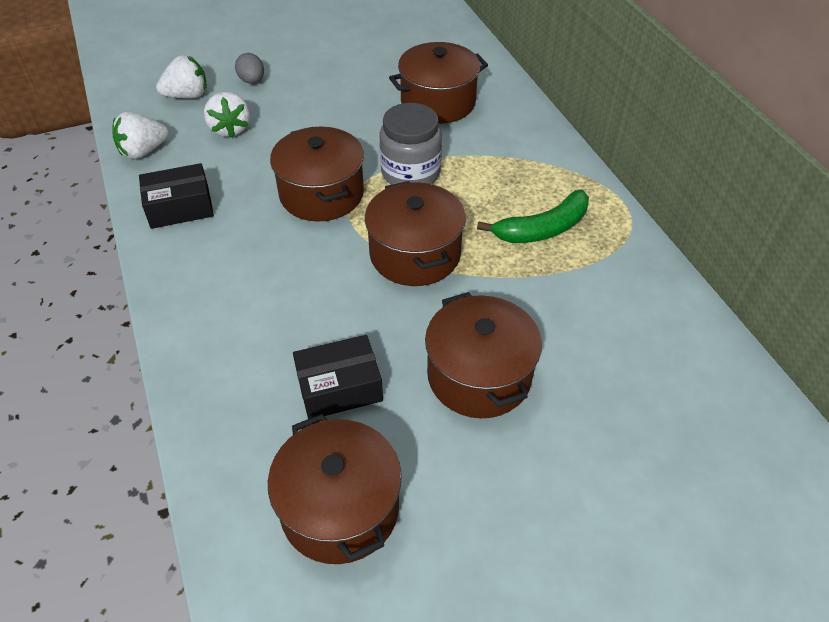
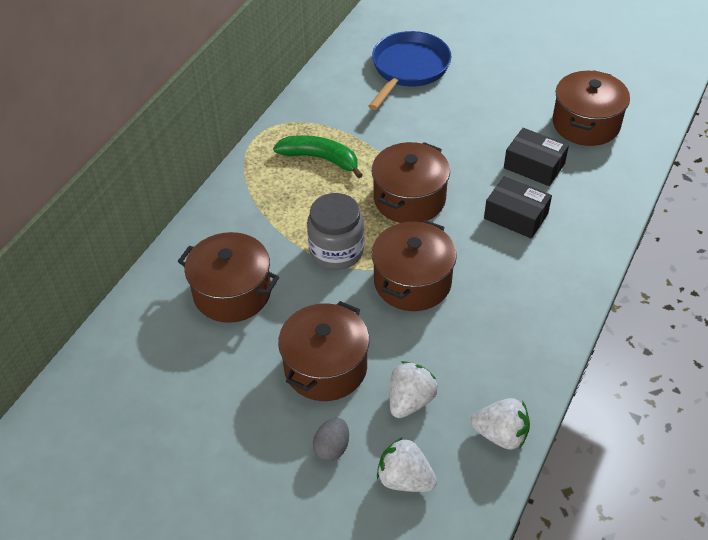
camera: 130 degrees left, 0 degrees up
(180, 207) = (519, 349): black box -> black box (516, 216)
(479, 376) = (460, 124): brown pot -> brown pot (325, 367)
(637, 403) = (408, 69): none -> blue pan

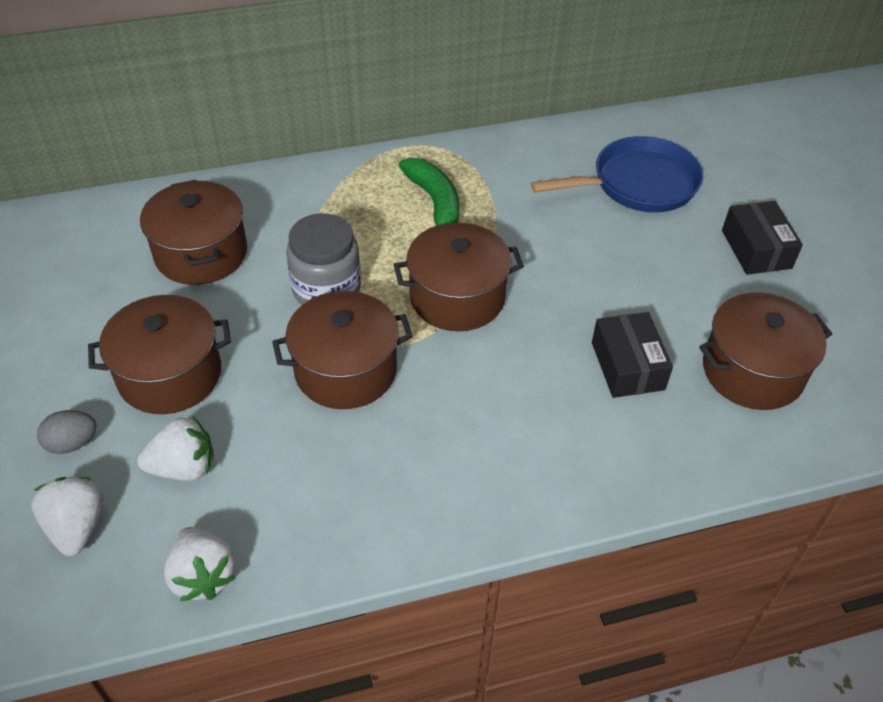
camera: 45 degrees right, 0 degrees up
(516, 216) = (532, 396): black box -> black box (756, 249)

